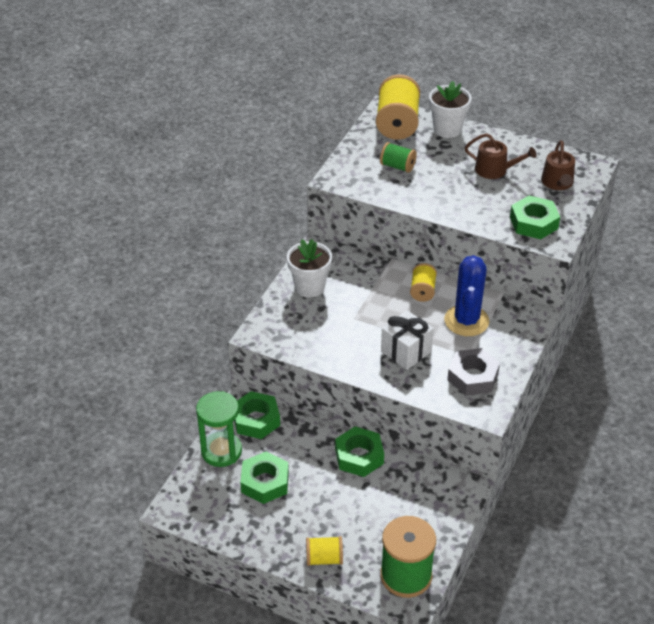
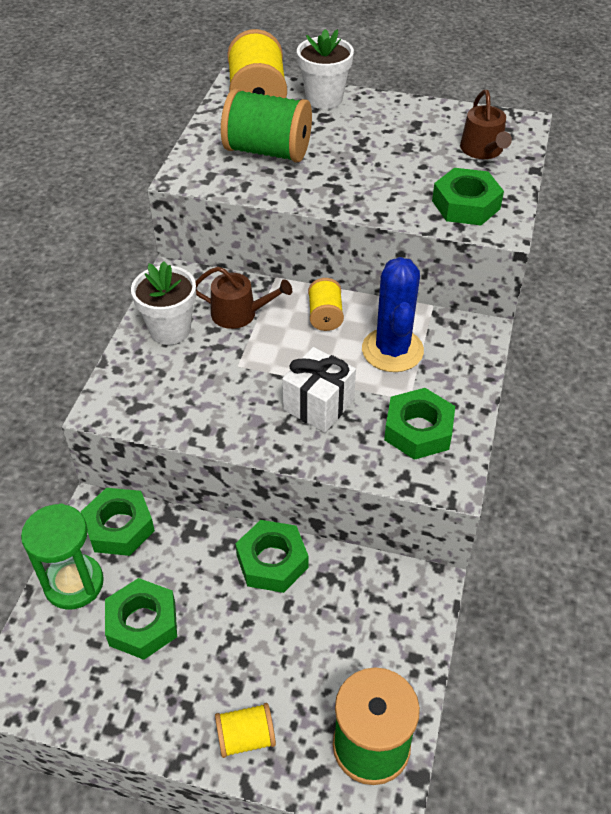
camera: 10 degrees left, 5 degrees up
(397, 166) = (268, 151): green spool -> green spool, size x1.85
(472, 377) = (418, 430): grey nut -> green nut
(495, 170) = (398, 142): brown watering can -> brown watering can (240, 313)

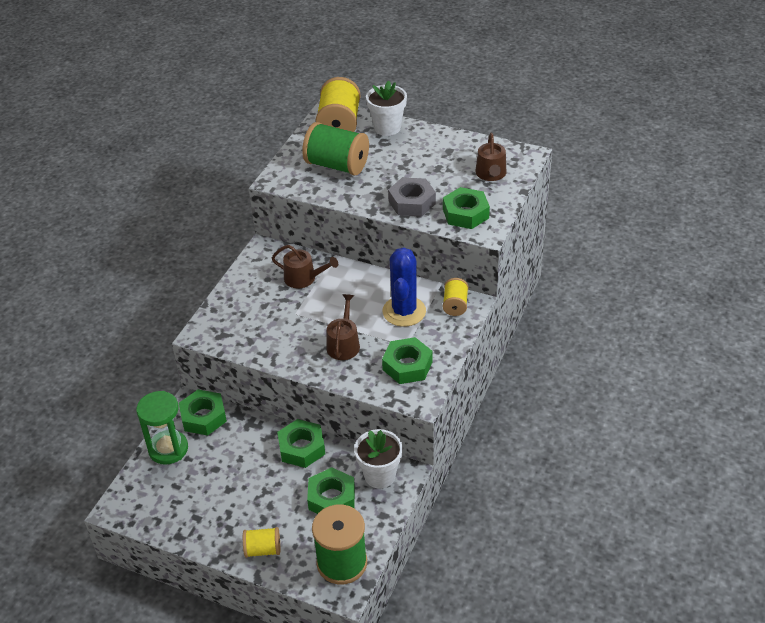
camera: 10 degrees right, 5 degrees down
(142, 623) = (209, 477): green nut -> green nut (331, 498)
(170, 330) = (254, 286): white flower pot -> white flower pot (379, 475)
(318, 405) = (344, 344): white gift -> brown watering can
(325, 316) = (363, 284): yellow spool -> yellow spool (455, 305)
(386, 194) = (412, 202): none -> grey nut

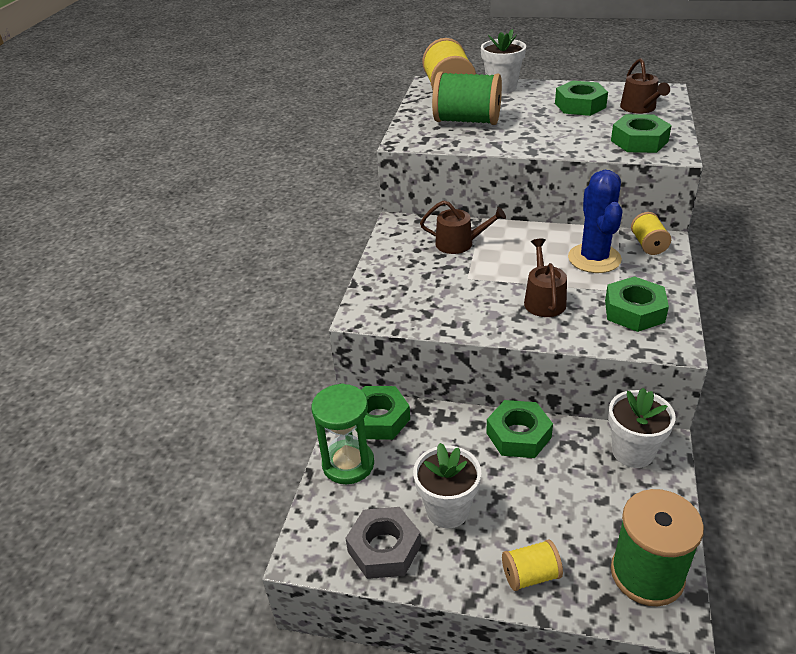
camera: 10 degrees left, 5 degrees down
(226, 495) = (447, 510): none -> white flower pot
(331, 498) = (587, 490): green nut -> green nut (580, 105)
(412, 202) = (572, 139): grey nut -> grey nut (384, 548)

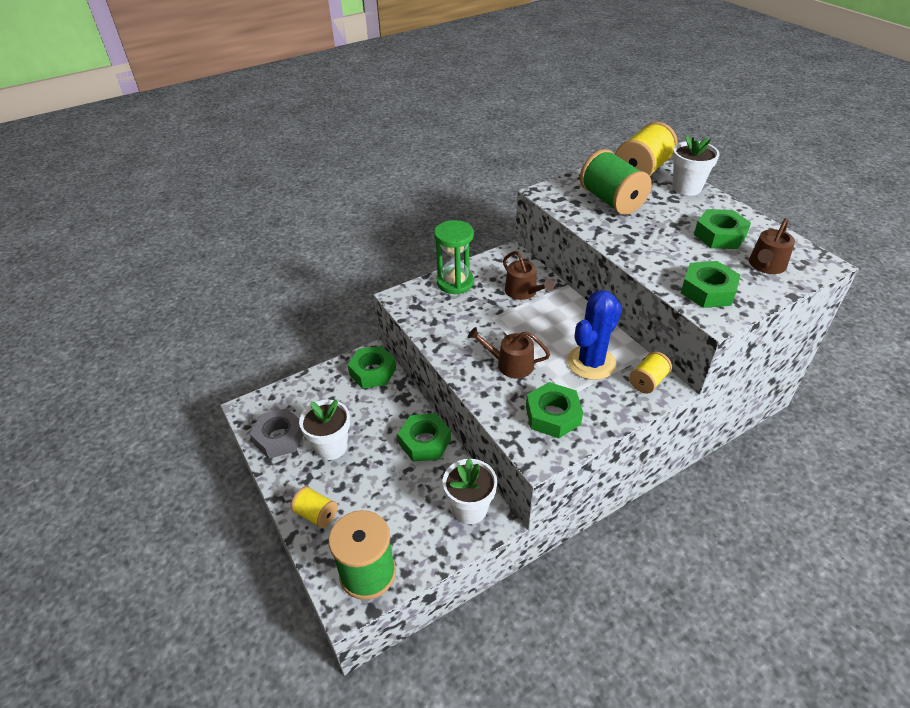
camera: 45 degrees right, 5 degrees up
(348, 464) = (325, 383): green hourglass -> green hourglass (455, 283)
(543, 300) = (510, 364): brown watering can -> brown watering can turned 120 degrees counterclockwise

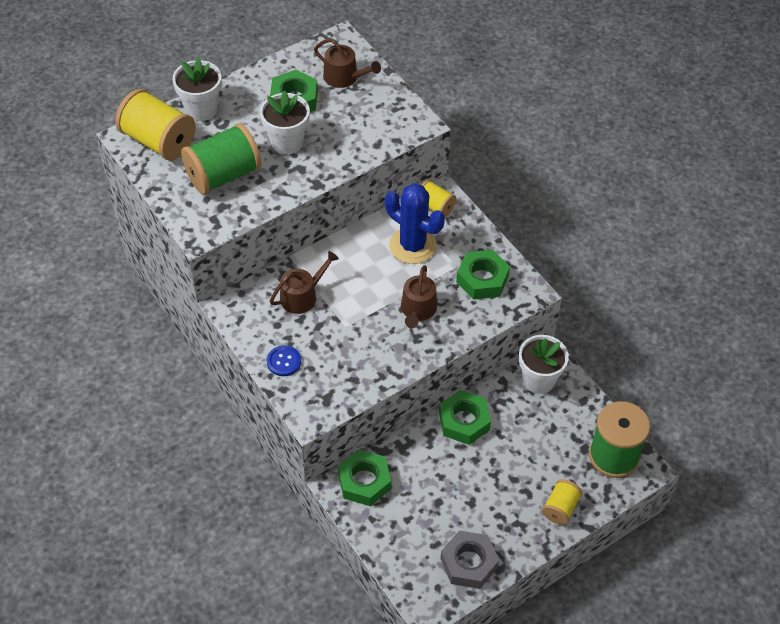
camera: 95 degrees left, 10 degrees up
(331, 447) = (477, 508): white flower pot -> white flower pot (287, 142)
(455, 283) = (284, 361): green hourglass -> blue button
(707, 291) = (383, 123): green nut -> none

